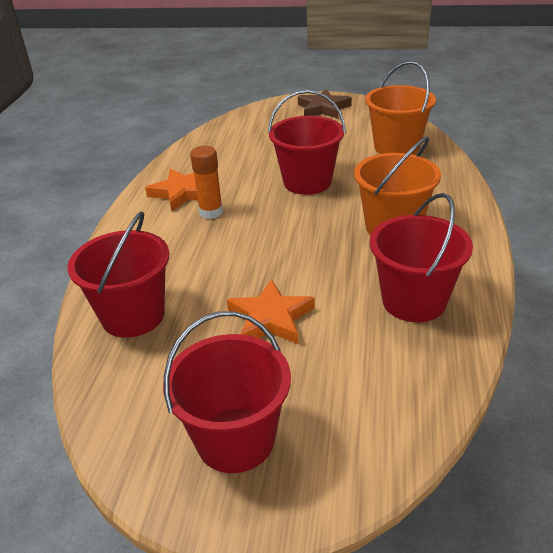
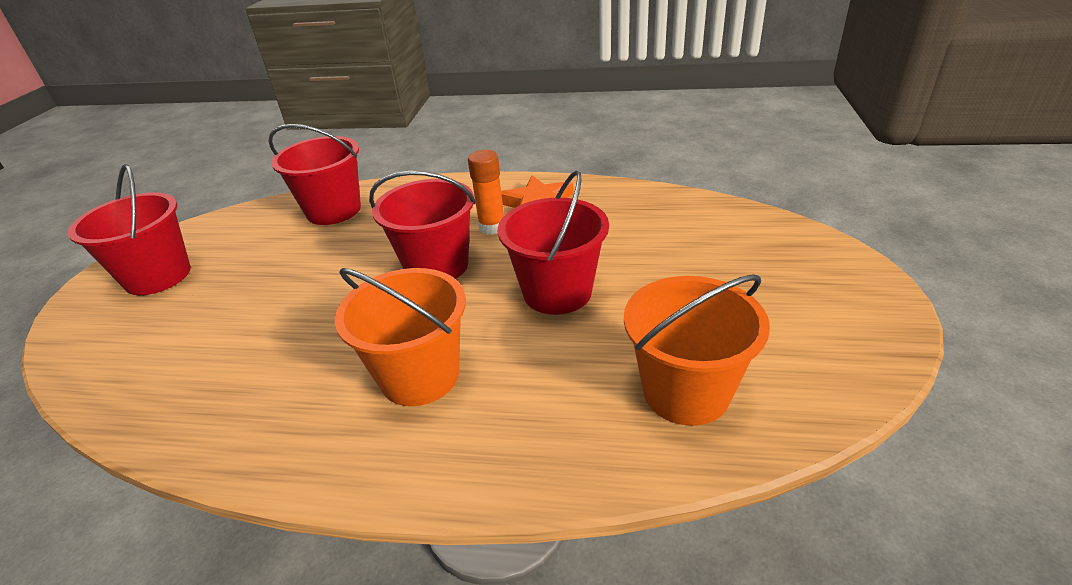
camera: 90 degrees right, 0 degrees up
(270, 318) = (287, 282): orange star -> none
(323, 108) = (832, 298): brown star -> none
(414, 301) = (254, 388): red bucket -> red bucket (437, 266)

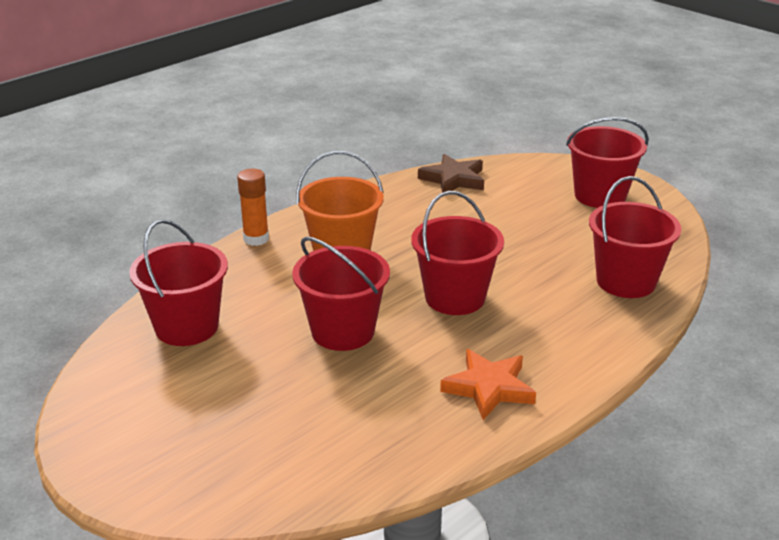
camera: 125 degrees right, 5 degrees down
(146, 393) = (453, 179): none -> brown star
(492, 227) = (480, 345): orange glue stick -> orange glue stick (256, 239)
(686, 392) = (187, 327): orange bucket -> red bucket

